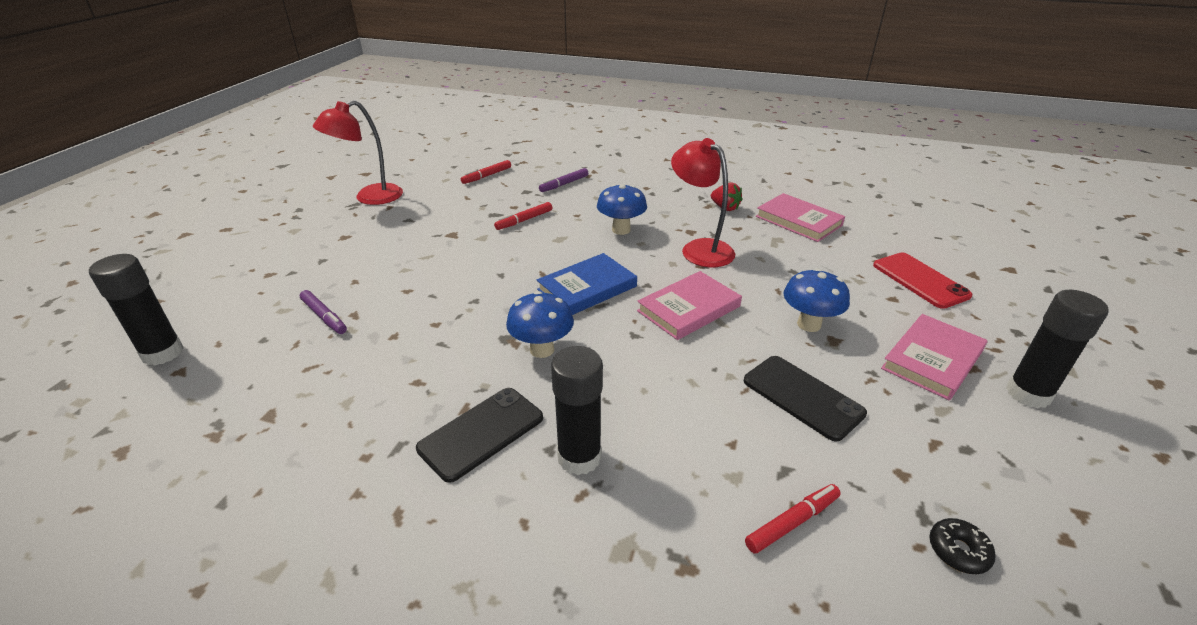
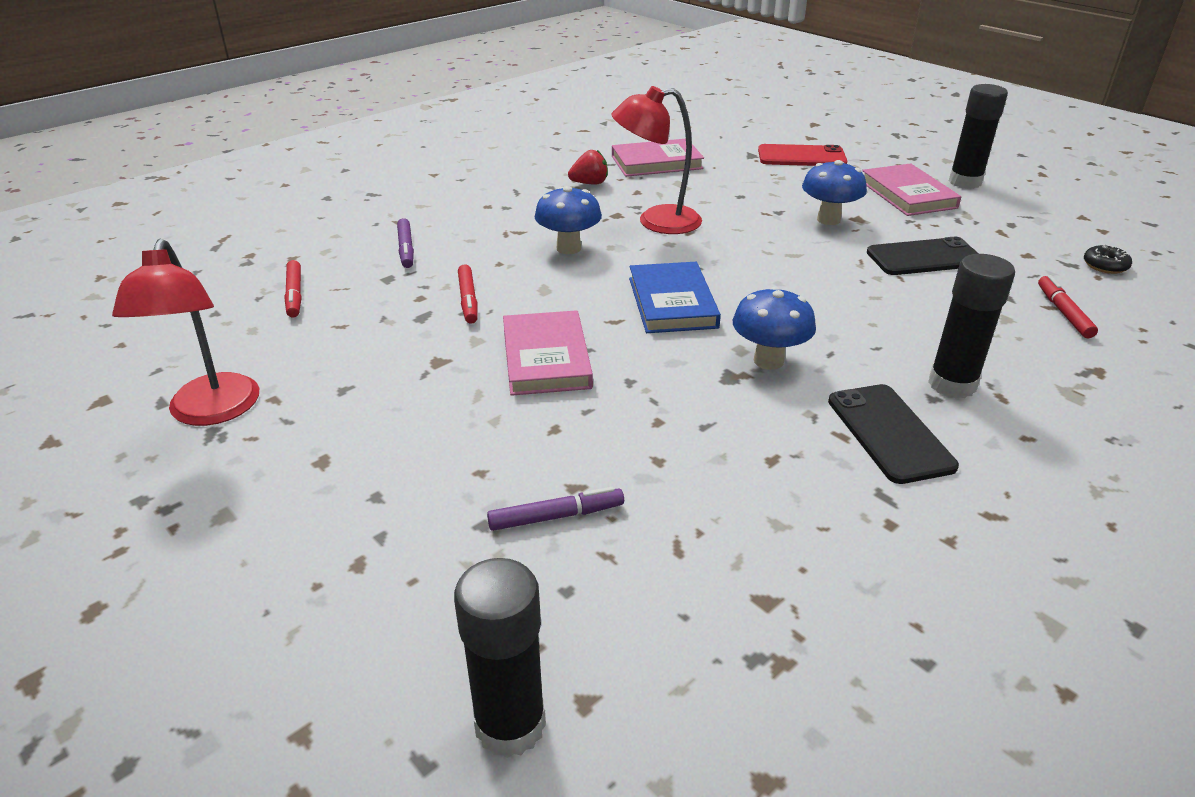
camera: 60 degrees left, 0 degrees up
(688, 309) = (760, 262): pink book -> pink book (546, 358)

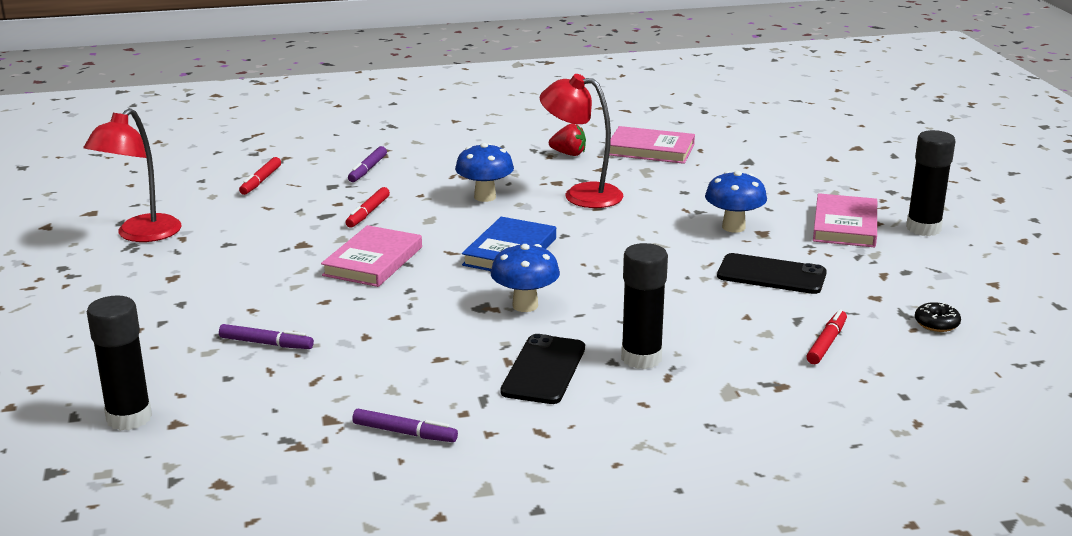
camera: 30 degrees right, 10 degrees down
(801, 157) = (794, 173): red phone -> none
(870, 581) = (404, 433): none -> purple marker

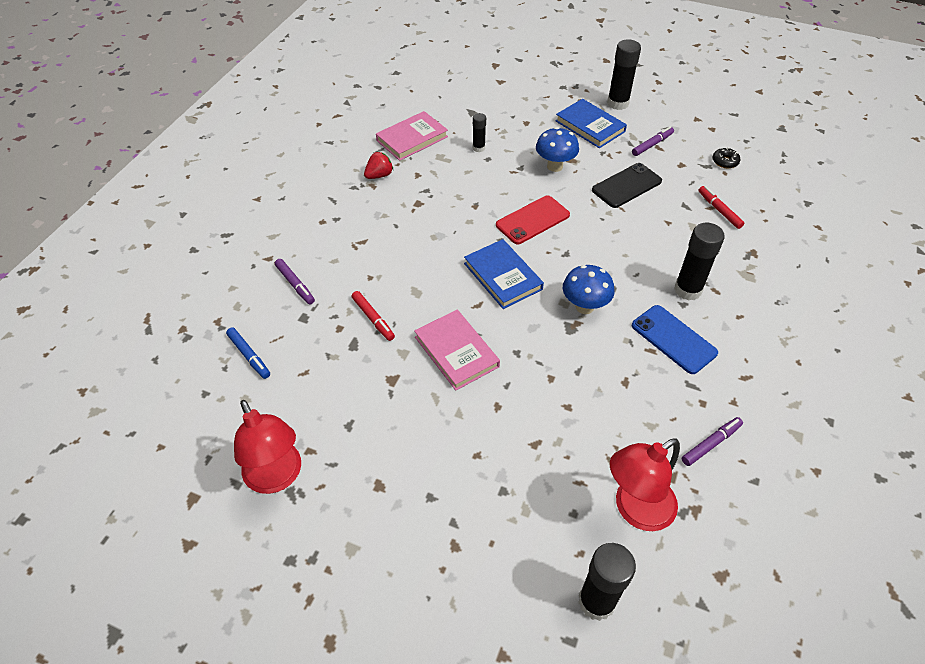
camera: 55 degrees left, 25 degrees up
(261, 181) = (249, 356): red marker -> blue marker
(266, 343) = (538, 468): purple marker -> purple marker (652, 145)
(485, 197) = (407, 247): blue mushroom -> none
(543, 370) = (673, 339): black phone -> blue phone
(581, 194) = (448, 202): red lamp -> red lamp (635, 510)
(621, 241) = (532, 220): none -> red phone
(693, 182) = (478, 148): none -> black glue stick
(845, 225) = (590, 126): pink book -> blue book

